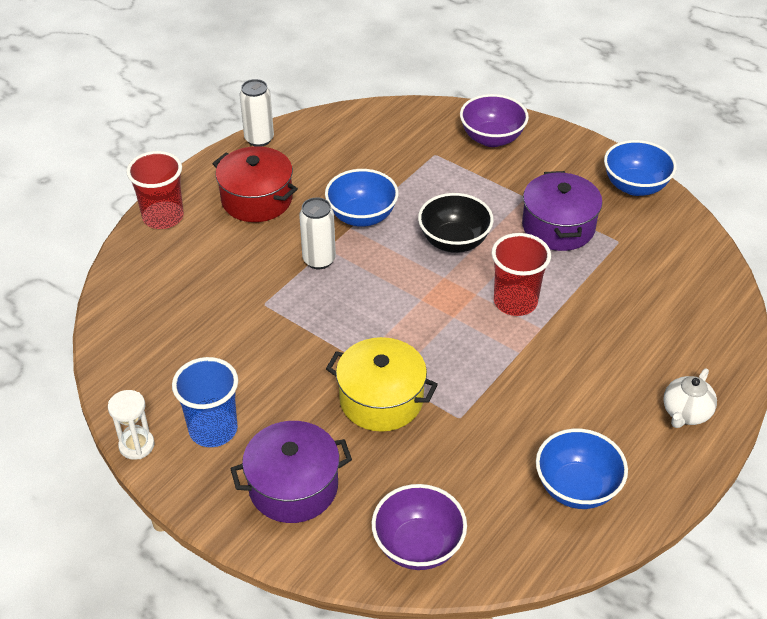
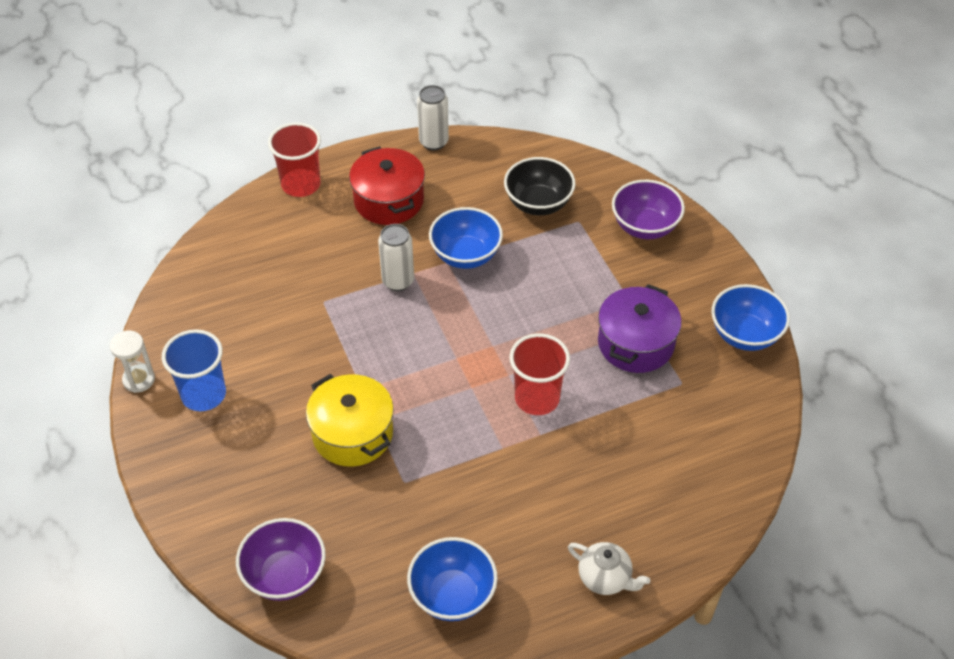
camera: 30 degrees right, 5 degrees up
(293, 487) = (228, 474): purple pot -> none
(454, 241) = (528, 315): black bowl -> black bowl (538, 203)
(685, 413) = (605, 578): white teapot -> white teapot turned 120 degrees counterclockwise

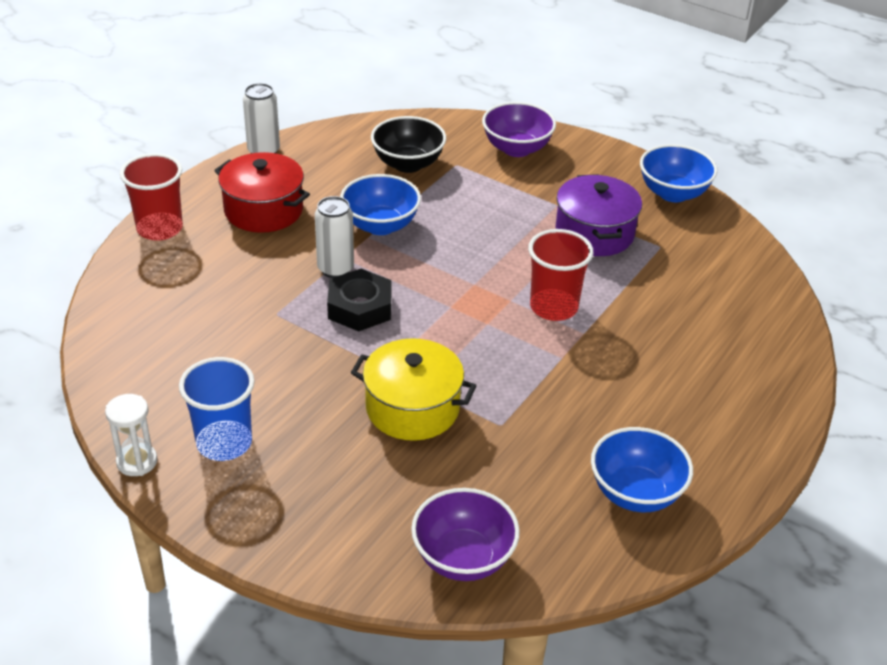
camera: 35 degrees left, 10 degrees down
(387, 325) = (360, 307): none -> black nut
(605, 578) = (747, 415): white teapot -> none

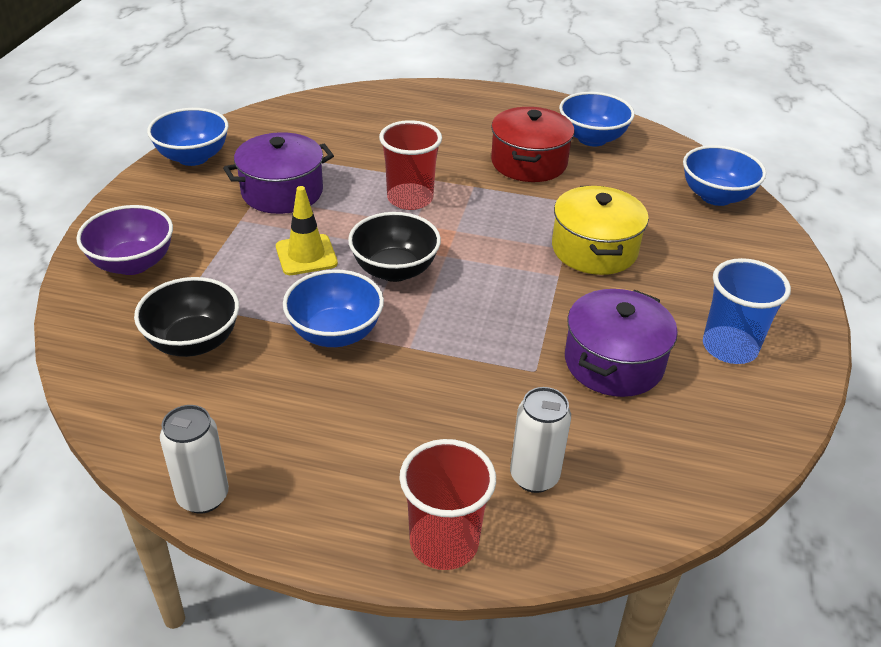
camera: 110 degrees left, 0 degrees up
(137, 461) = (803, 398): white hourglass -> none
(255, 360) = (613, 362): none -> purple pot
(264, 210) = (350, 445): red pot -> red pot (529, 162)
(335, 269) = (434, 347): white can -> white can (534, 477)
(360, 307) = (485, 312): black nut -> none
(444, 272) = (394, 270): none -> black bowl
(463, 558) = (716, 196): purple bowl -> blue bowl
(489, 229) = (306, 255): none -> yellow traffic cone

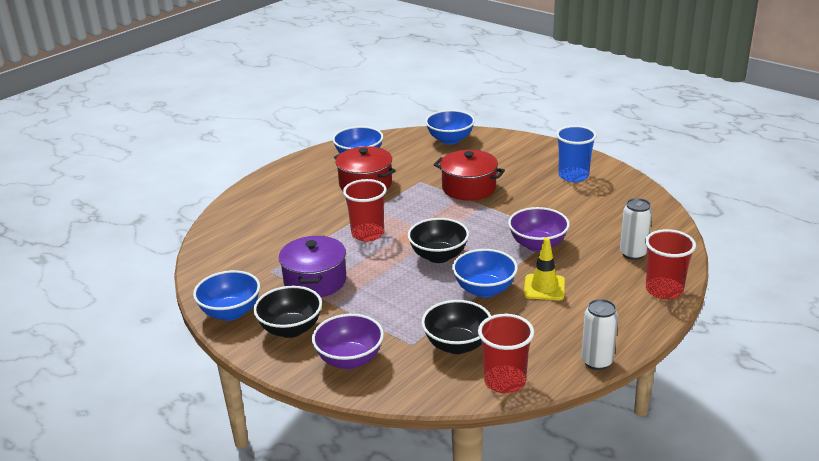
camera: 60 degrees left, 10 degrees down
(126, 407) = (504, 381): none -> red cup
(177, 205) = (291, 329): none -> black bowl
(306, 255) = (397, 285): yellow traffic cone -> yellow traffic cone (544, 287)
(486, 357) = (537, 245): none -> purple bowl
(594, 249) = (469, 188): yellow pot -> red pot
(613, 362) = (565, 209): purple pot -> none

